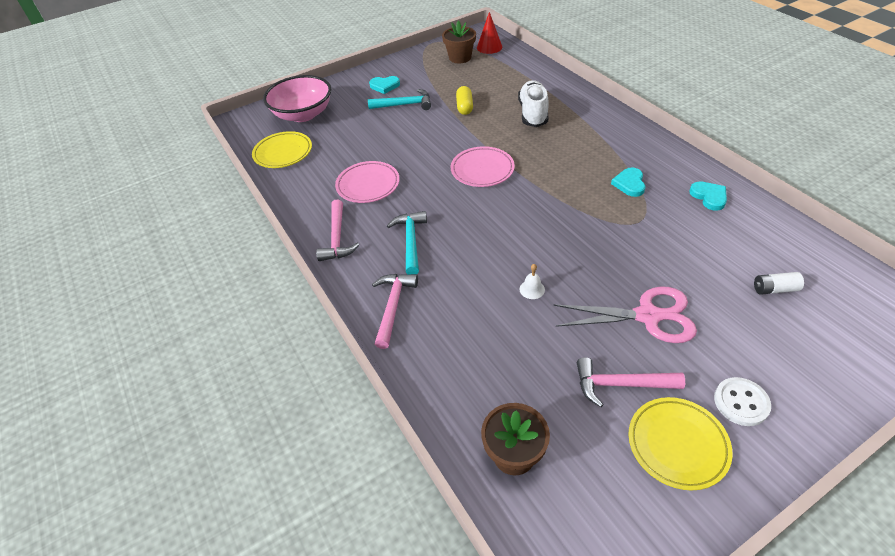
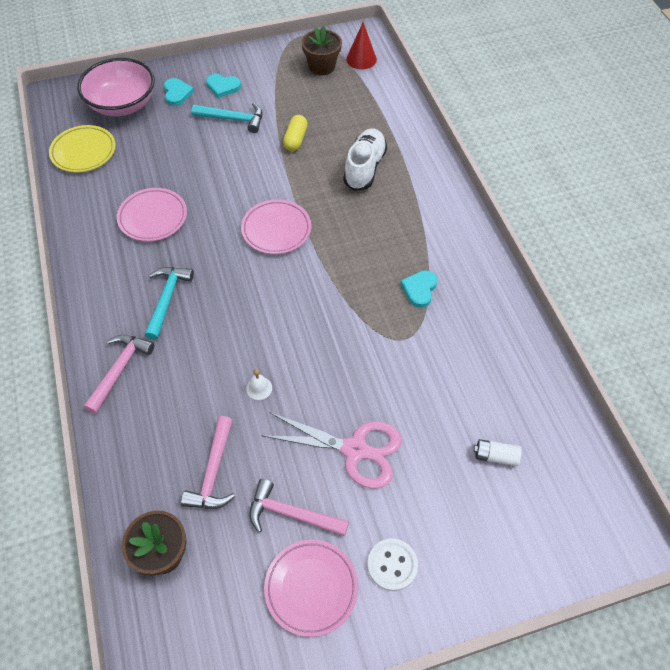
camera: 10 degrees right, 10 degrees up
(337, 238) = (98, 275): pink hammer -> pink hammer (213, 472)
(677, 445) = (311, 588): yellow plate -> pink plate
(709, 197) = (493, 329): turquoise heart -> turquoise heart (177, 93)

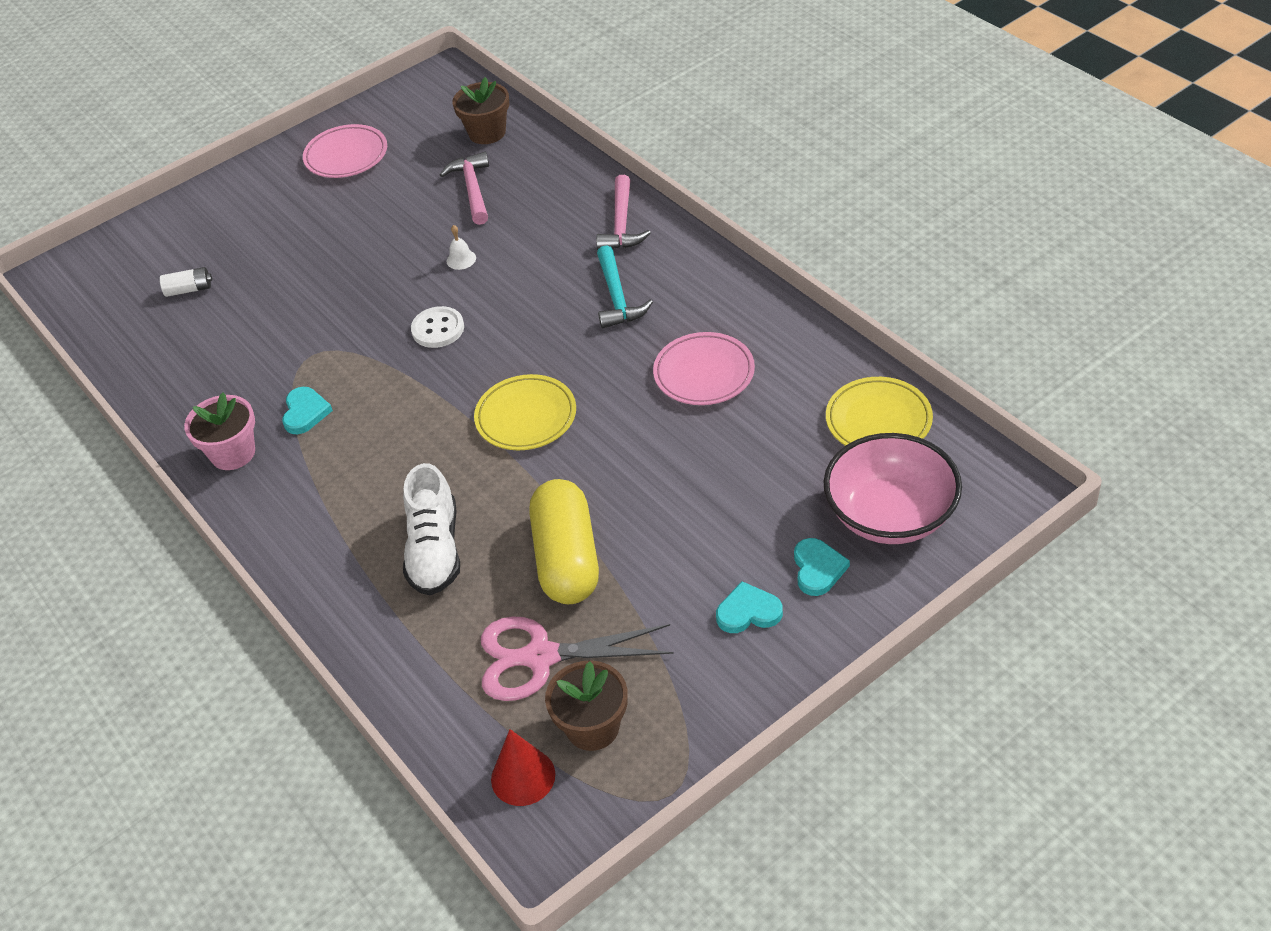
camera: 165 degrees right, 10 degrees down
(177, 93) = (818, 569): turquoise heart -> turquoise heart turned 150 degrees counterclockwise
(233, 119) = (689, 557): turquoise hammer -> none
(276, 229) = (526, 417): pink plate -> yellow plate
(291, 514) = (383, 189): pink hammer -> none
(295, 139) = (566, 559): yellow capsule -> yellow capsule, size x1.88
(354, 450) = (338, 248): pink scissors -> pink scissors (541, 657)
(392, 565) = (278, 190): white button -> white button (438, 329)
(475, 276) = (233, 453): none -> pink flower pot

